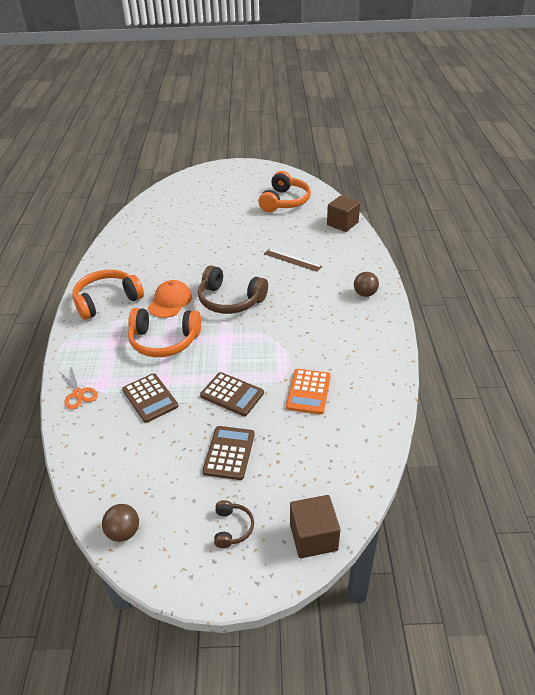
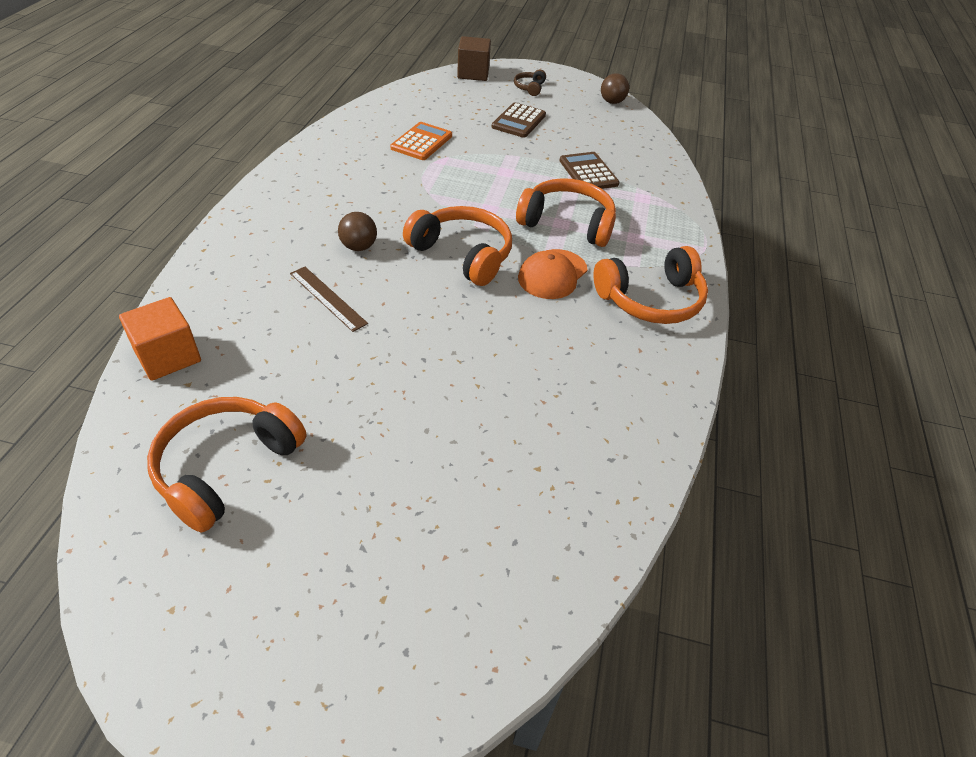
camera: 170 degrees left, 5 degrees up
(78, 394) = (668, 193): orange scissors -> none
(230, 300) = (462, 254): brown headphones -> orange headphones
(232, 394) = (501, 157): brown calculator -> none
(342, 224) = (168, 356): brown cube -> orange cube
(365, 294) = (268, 217): brown ball -> brown ball (359, 247)

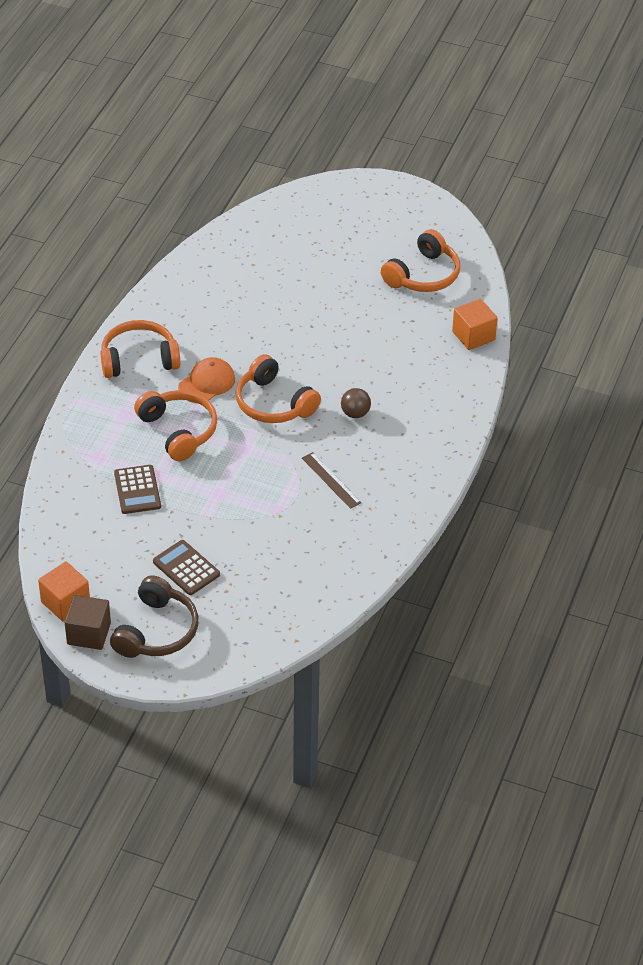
camera: 170 degrees left, 0 degrees up
(327, 298) = (376, 371): brown ruler -> brown ruler (331, 480)
(421, 142) = (295, 536): orange calculator -> none
(473, 73) = (220, 661): brown cube -> brown cube (89, 633)
(518, 121) = (186, 568): brown calculator -> brown calculator turned 75 degrees counterclockwise
(529, 88) = (156, 631): brown headphones -> brown headphones, size x2.08
(567, 223) = (178, 431): orange headphones -> orange headphones turned 150 degrees counterclockwise
(612, 102) = (65, 603): brown ball -> orange cube

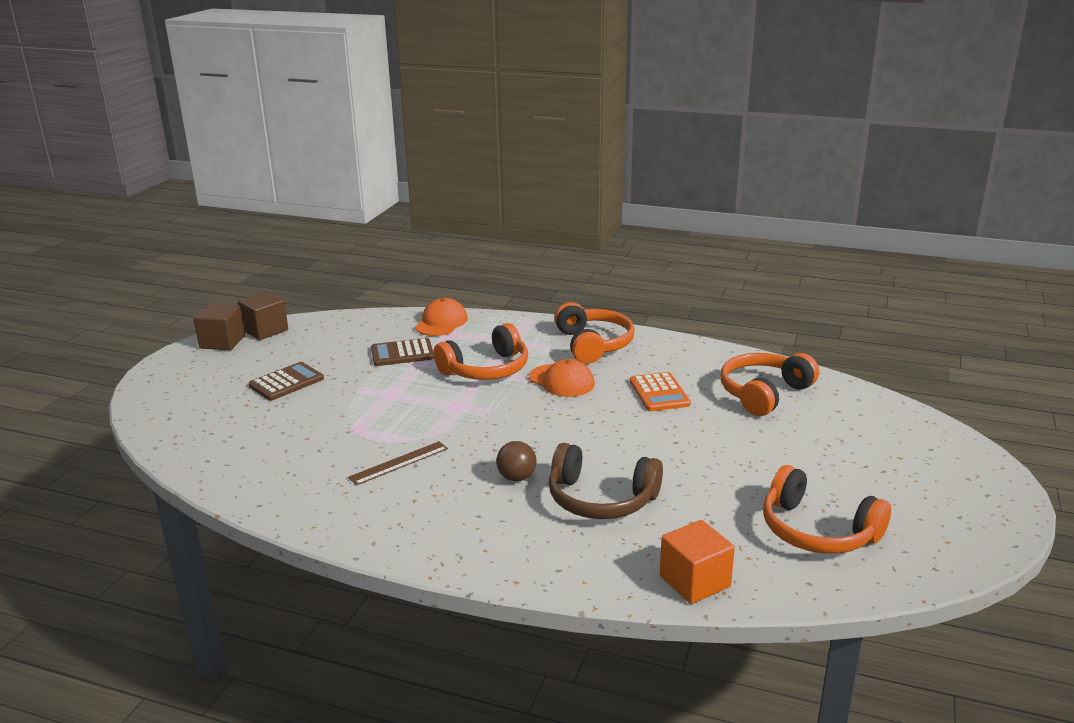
camera: 90 degrees right, 20 degrees down
(65, 603) = (265, 330): orange cube -> brown cube
(71, 465) = (441, 322): none -> orange cap
(156, 631) = (209, 372): brown headphones -> brown headphones (601, 499)
(235, 327) = (659, 393): none -> orange calculator
(273, 403) = (531, 421): orange headphones -> orange headphones (764, 393)

